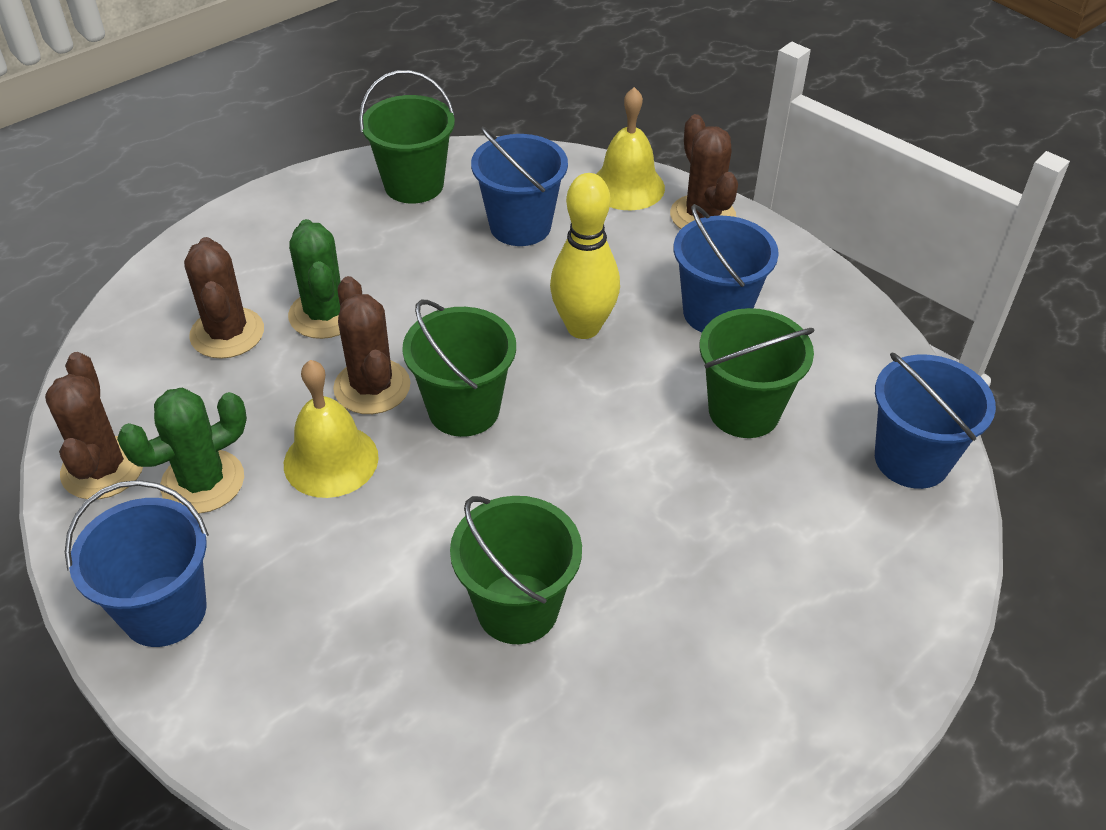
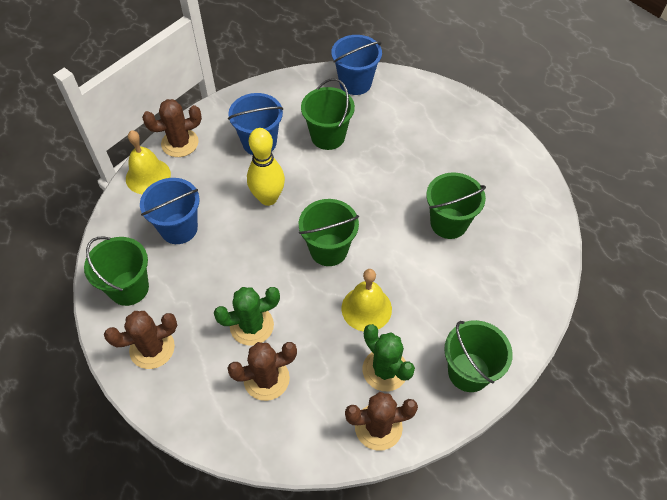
camera: 90 degrees left, 10 degrees up
(164, 611) = (469, 372): blue bucket -> green bucket
(372, 387) = (312, 294): brown cactus -> brown cactus (152, 348)

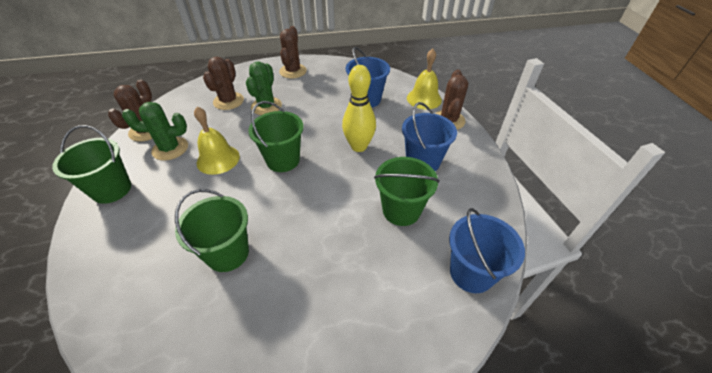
camera: 120 degrees right, 10 degrees down
(129, 288) = (339, 73): green bucket -> none

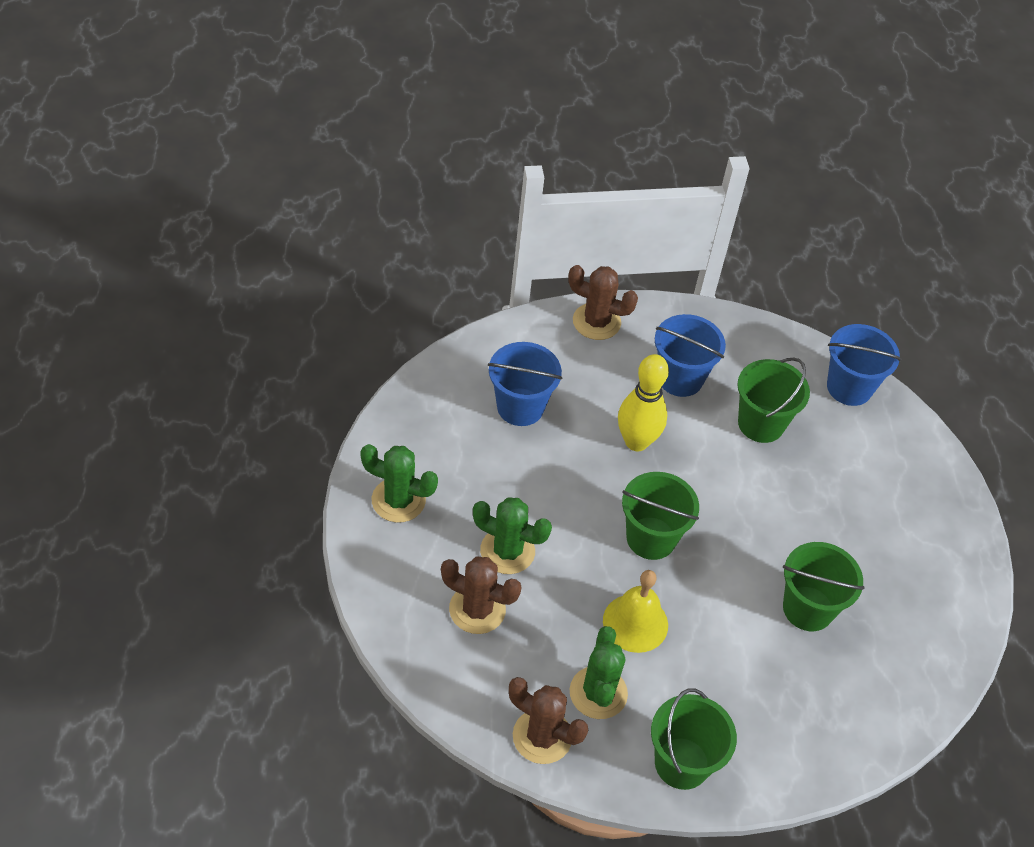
camera: 85 degrees left, 5 degrees up
(293, 71) = (398, 500): brown cactus -> green cactus
(424, 99) = (535, 333): yellow bell -> none

